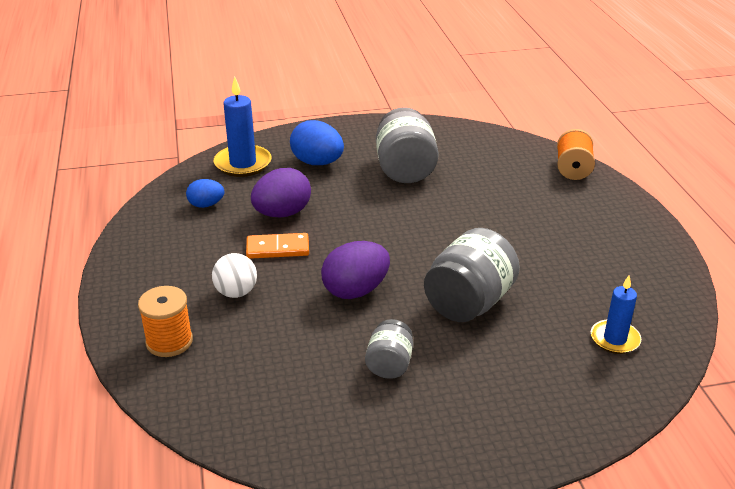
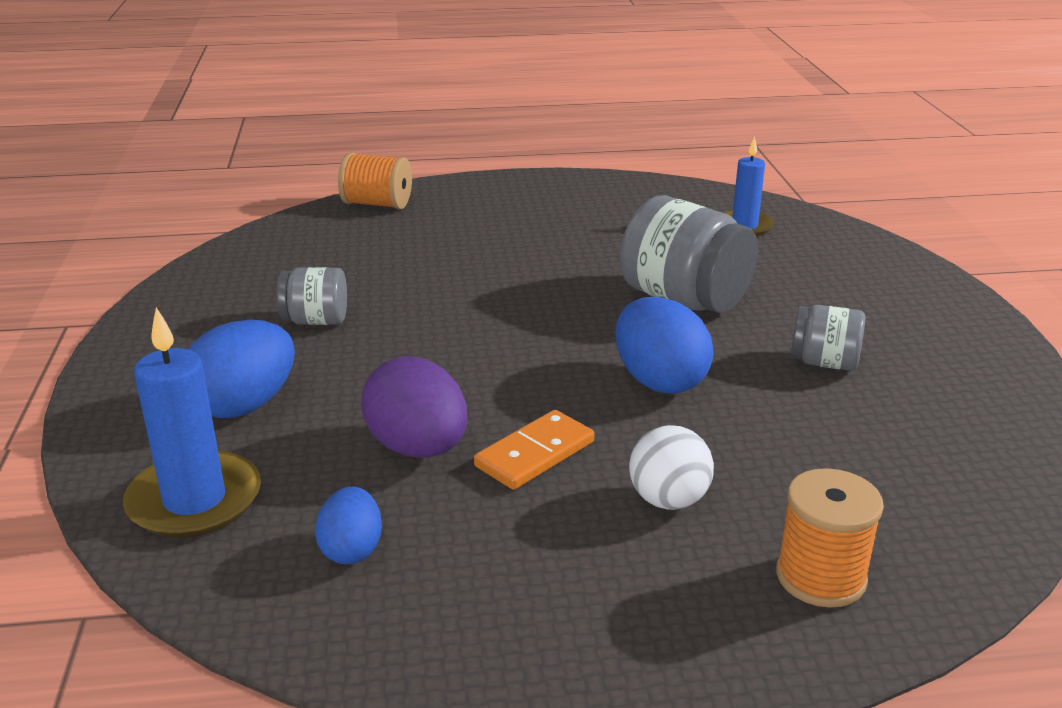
camera: 85 degrees left, 5 degrees down
(277, 248) = (534, 454): orange domino -> orange domino turned 45 degrees clockwise
(355, 290) = (659, 381): purple egg -> blue egg
(405, 169) = (316, 321): grey jar -> grey jar, size x0.55

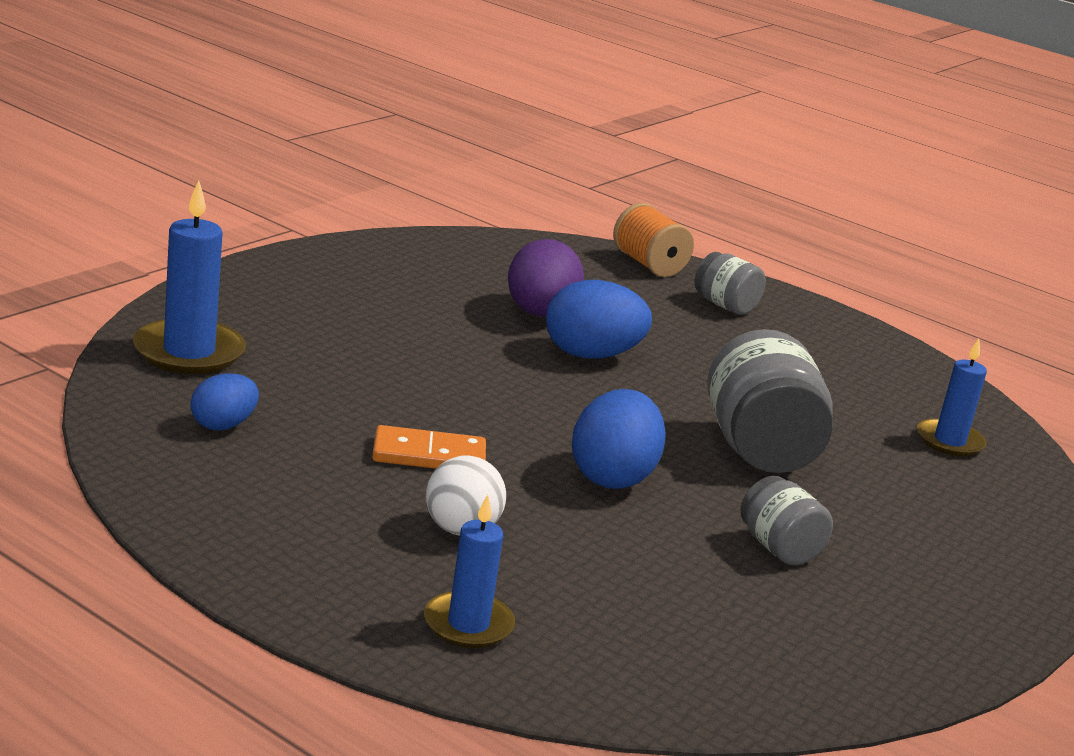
camera: 40 degrees right, 5 degrees down
(244, 405) = (306, 326): blue egg -> blue egg (591, 355)
(316, 321) = (445, 308): grey jar -> grey jar (725, 306)
(418, 448) = (362, 407): purple egg -> purple egg (539, 314)
(820, 577) = (468, 624): orange spool -> blue candle

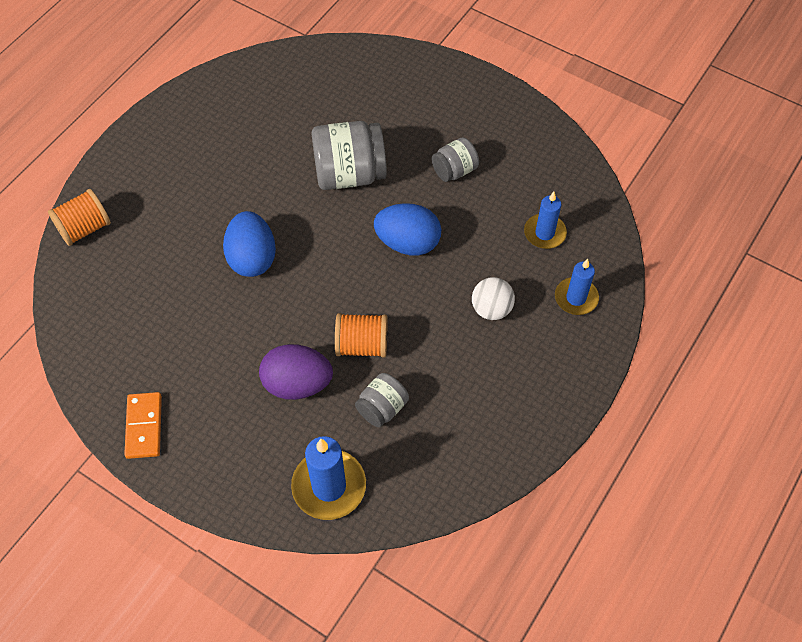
camera: 90 degrees left, 35 degrees up
(223, 425) = (421, 444): blue egg -> none
(417, 409) = (362, 345): none -> orange spool
(429, 455) = (417, 332): orange domino -> orange domino (144, 426)
(539, 314) = (196, 290): purple egg -> purple egg (297, 384)
(725, 306) = (145, 184): grey jar -> grey jar (382, 408)
(949, 441) = (305, 85): blue candle -> blue candle (544, 233)

